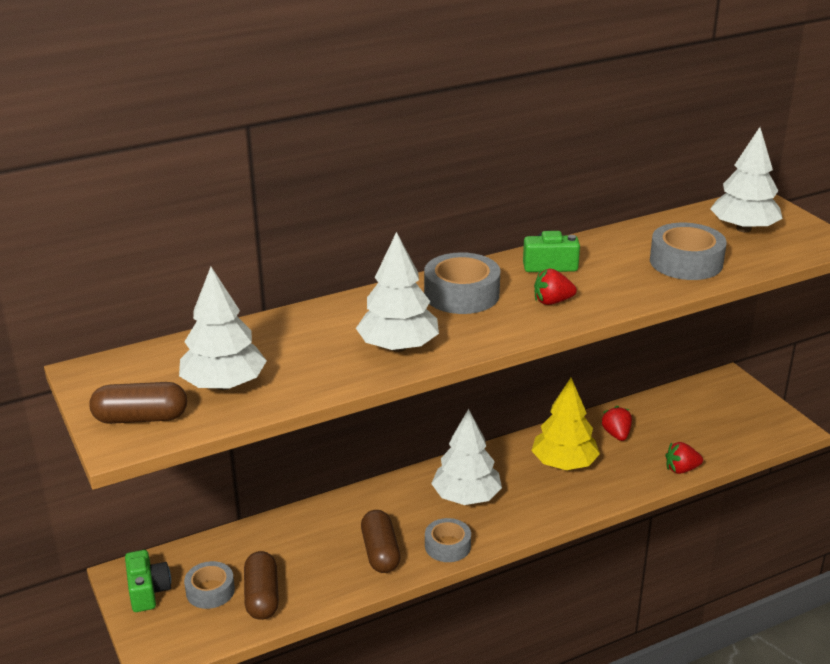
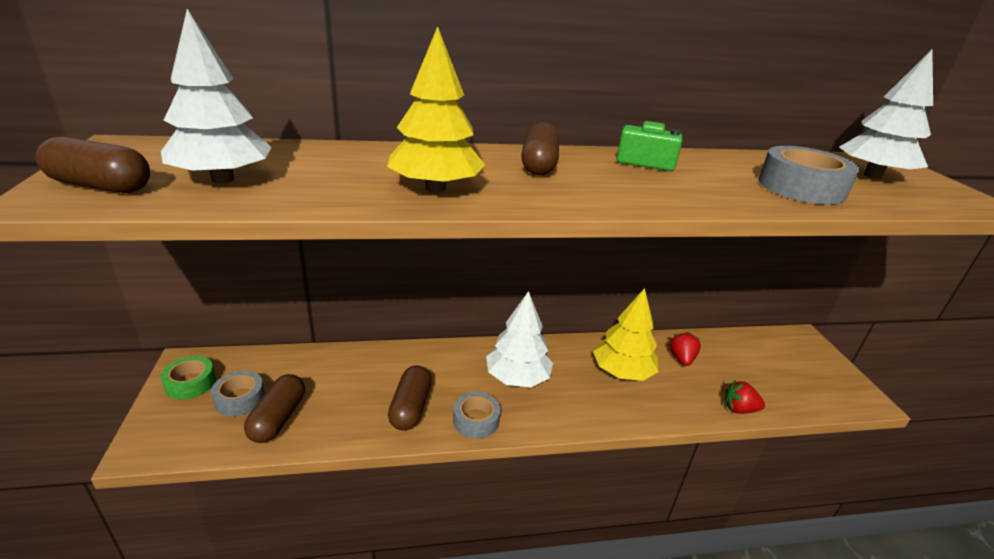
camera: 15 degrees right, 0 degrees up
(148, 591) = (190, 383): green camera -> green tape
(398, 347) = (435, 188): white tree -> yellow tree
(461, 294) = (538, 165): grey tape -> brown capsule
(552, 301) = (633, 188): red strawberry -> none

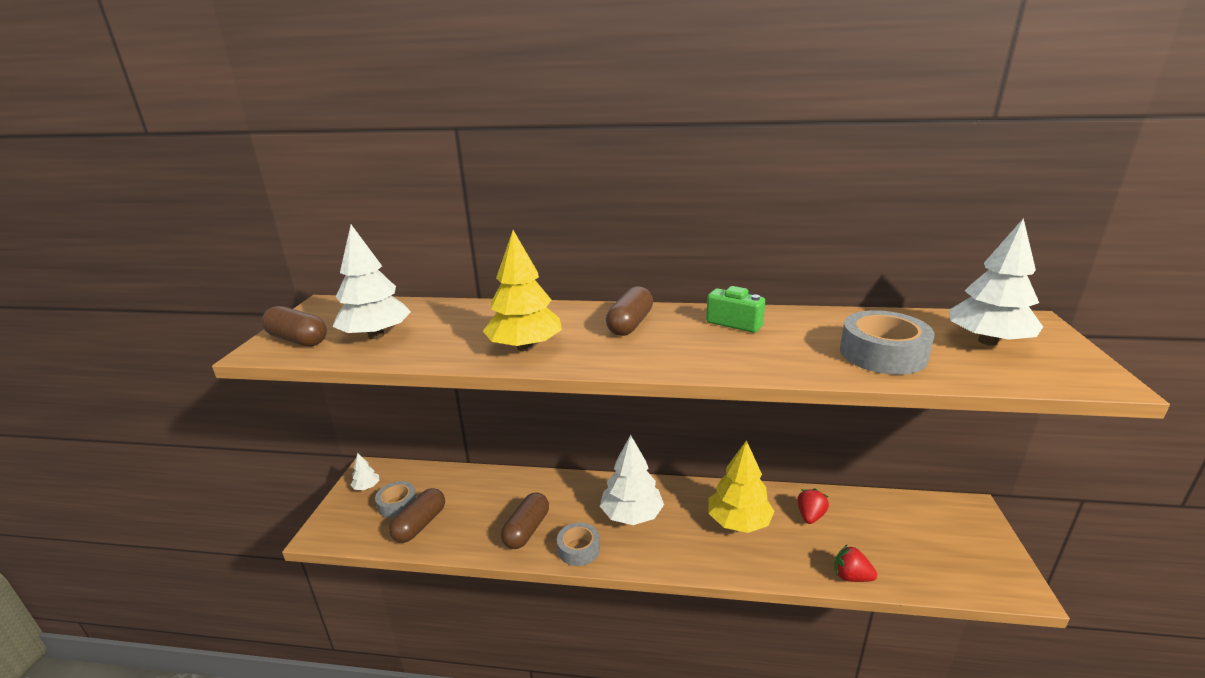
camera: 20 degrees right, 5 degrees down
(190, 383) = (366, 487): green tape -> white tree

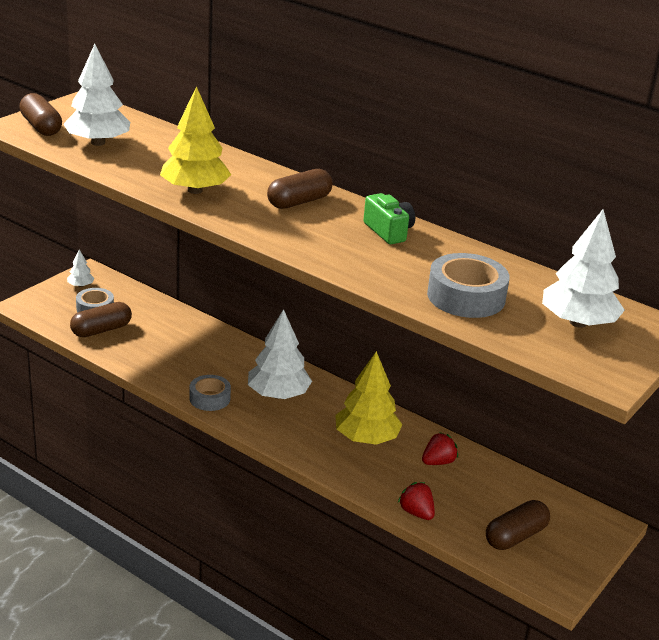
camera: 25 degrees right, 5 degrees up
(527, 530) = (181, 368): brown capsule -> brown capsule (515, 536)

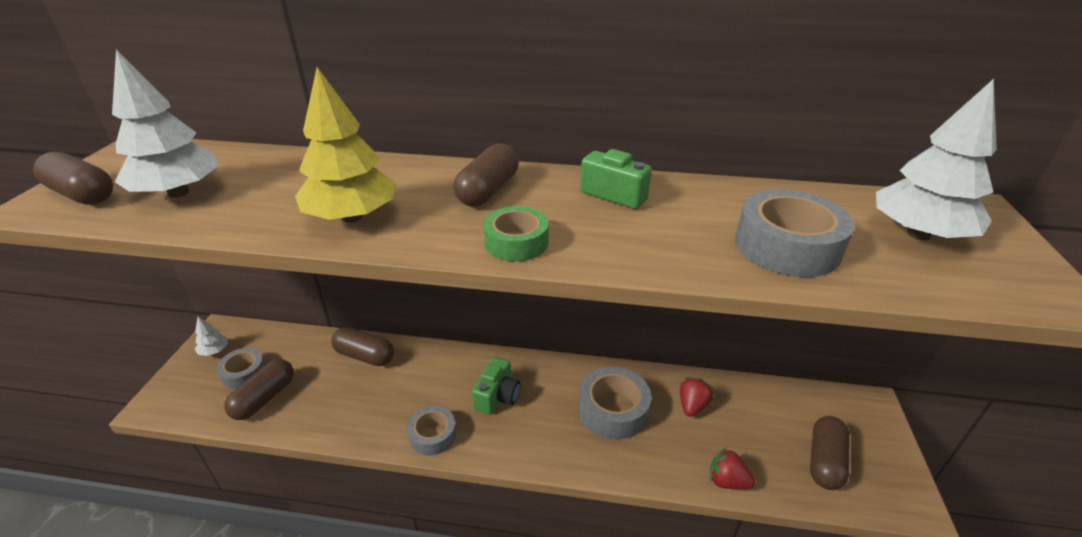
camera: 25 degrees left, 5 degrees up
(192, 330) = (365, 356): none -> brown capsule
(278, 394) = (497, 396): white tree -> green camera
(285, 237) = (516, 242): none -> green tape
(366, 438) = (613, 410): yellow tree -> grey tape

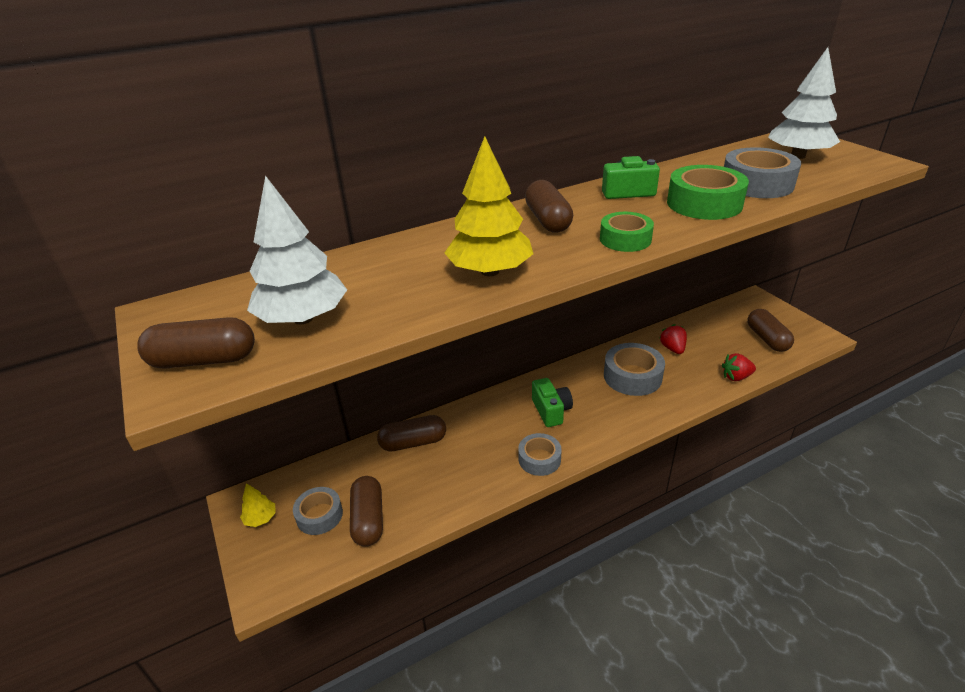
camera: 35 degrees left, 0 degrees up
(214, 351) = (260, 518): white tree -> yellow tree
(674, 241) = (704, 203): none -> green tape

